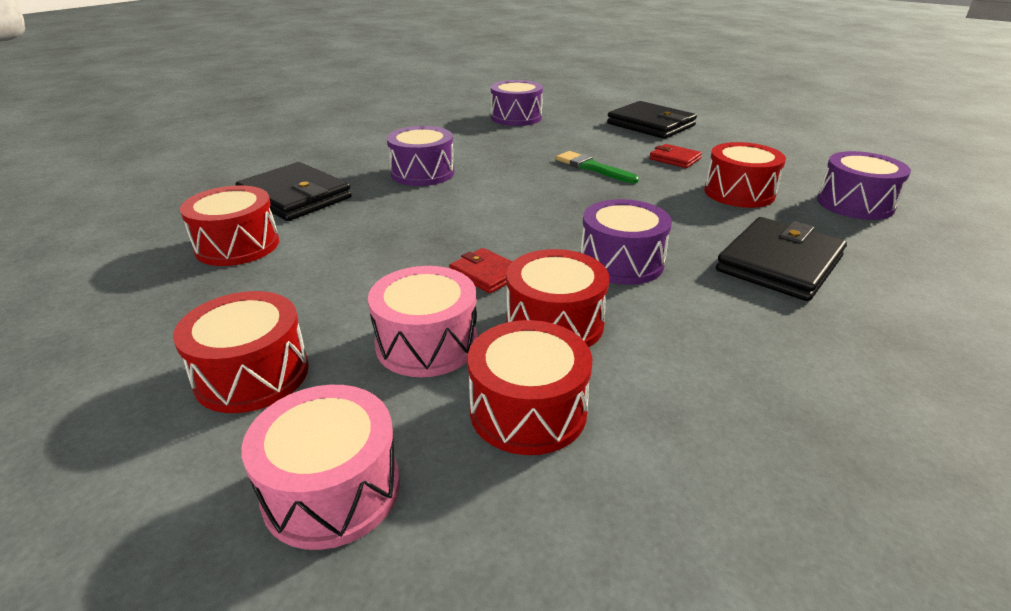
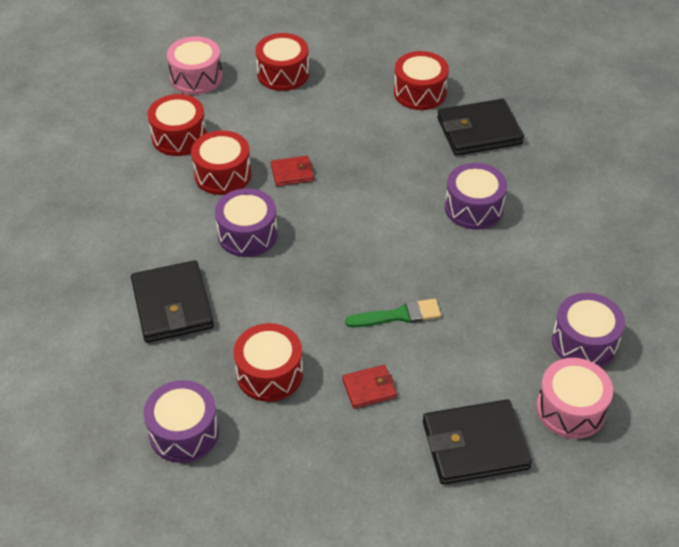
camera: 125 degrees right, 15 degrees up
(427, 343) = (252, 127): pink drum -> pink drum (570, 409)

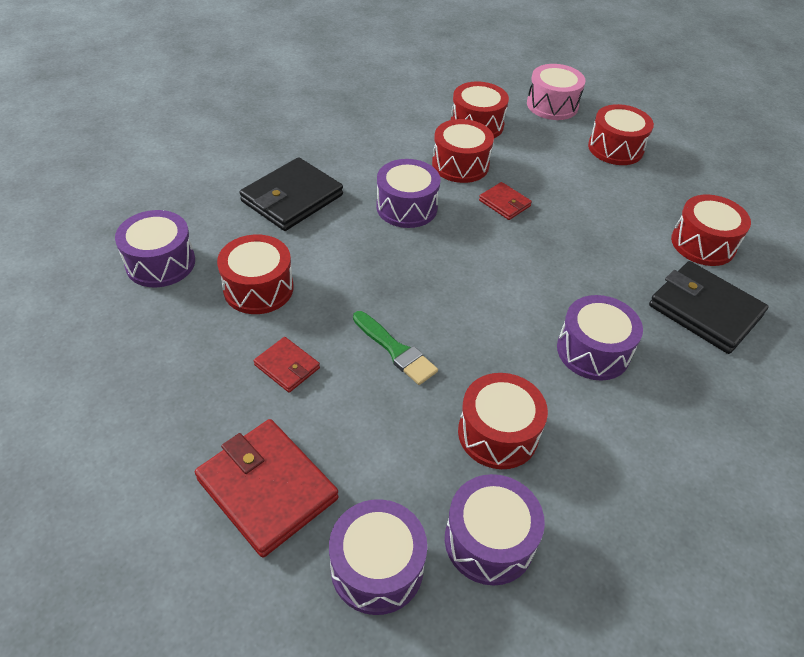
camera: 55 degrees right, 0 degrees up
(475, 445) = (267, 489): black wallet -> red wallet
(508, 295) = (498, 433): none -> red drum
(570, 409) = (377, 567): pink drum -> purple drum

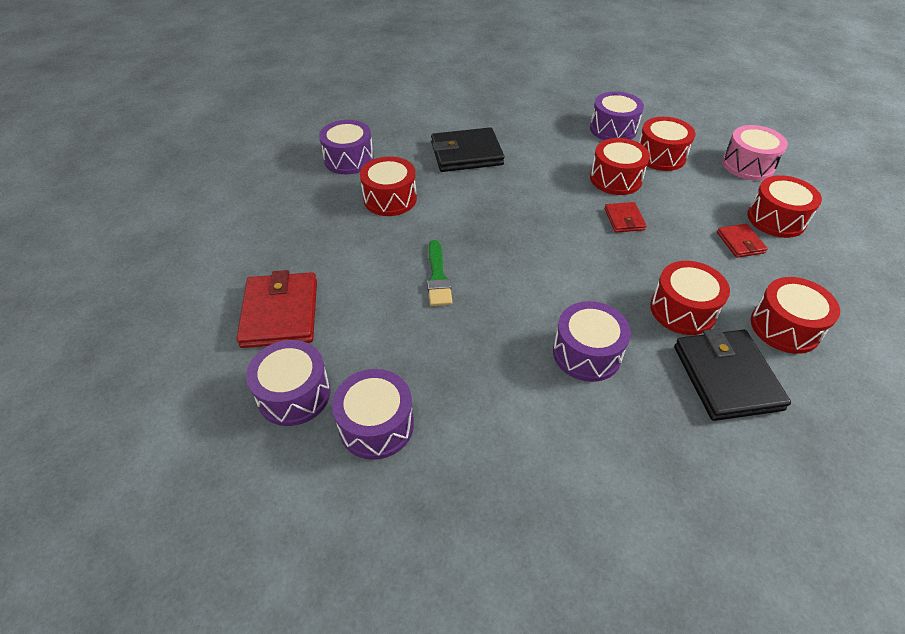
camera: 40 degrees right, 0 degrees up
(287, 366) = (360, 252): red wallet -> red wallet (740, 243)
(406, 207) = (542, 191): purple drum -> purple drum (613, 129)
(498, 433) = (453, 365): red drum -> red drum (682, 310)

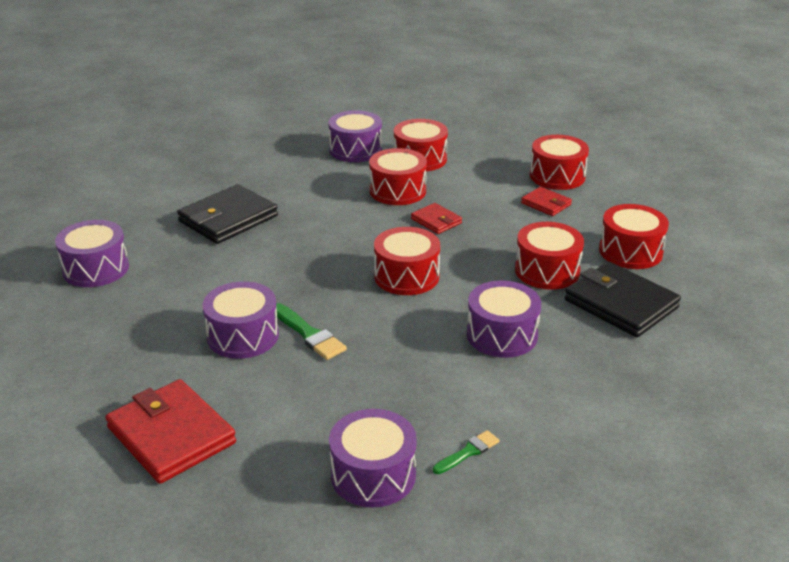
camera: 35 degrees left, 15 degrees down
(294, 394) = (264, 493): purple drum -> purple drum (243, 336)
(390, 199) = (185, 288): red drum -> red drum (406, 276)
(462, 448) = (468, 452): none -> green brush
(748, 165) = (499, 142): pink drum -> none

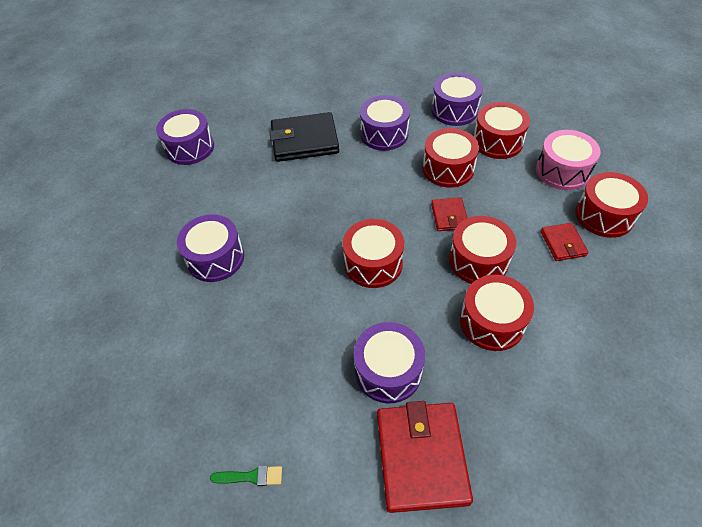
camera: 40 degrees right, 20 degrees up
(171, 435) = (100, 322): red wallet -> red wallet (421, 457)
(309, 334) = (256, 282): green brush -> none
(373, 475) = (172, 448): purple drum -> purple drum (384, 134)
(495, 160) = (562, 171): none -> pink drum
(620, 304) = (523, 401): black wallet -> none
(630, 251) = (592, 343): red drum -> red drum (478, 260)

